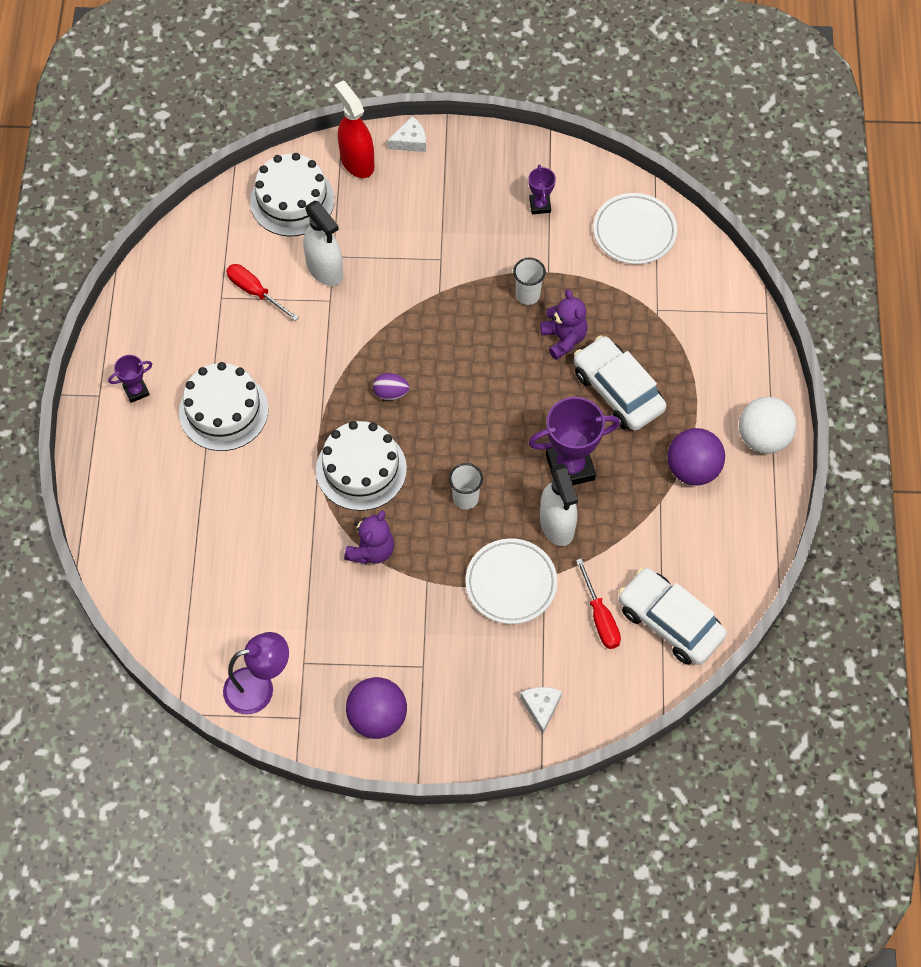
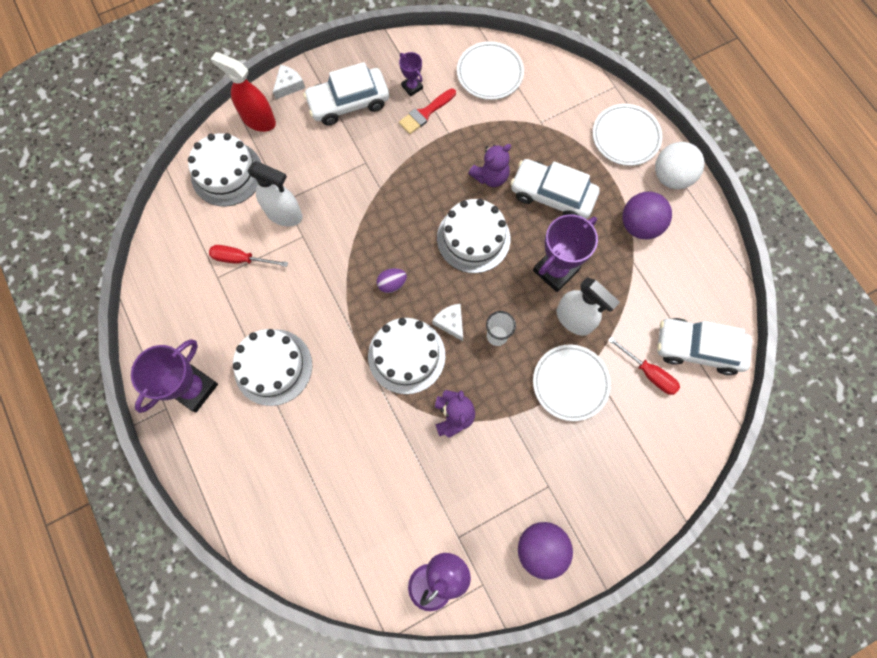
camera: 30 degrees left, 10 degrees up
(136, 391) = (194, 388): purple trophy -> purple trophy, size x1.94
(461, 189) = (348, 103): none -> white car
(504, 391) = (473, 238): none -> white cake
(527, 295) = (445, 157): white cup -> none
(537, 239) = (425, 113): none -> red brush
(541, 707) = (652, 468): white cheese -> white cheese (450, 323)
(564, 338) = (490, 176): purple teddy bear -> purple teddy bear turned 105 degrees clockwise
(741, 371) = (625, 137): none -> white plate

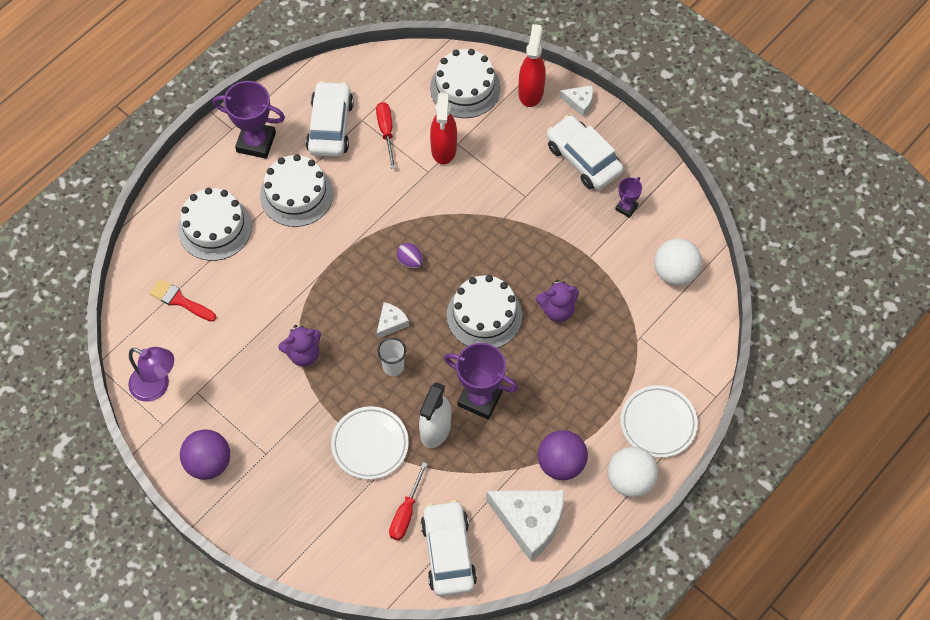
camera: 70 degrees right, 10 degrees down
(284, 214) = (444, 149): white spray bottle -> red spray bottle
(406, 356) = (345, 296): white cake -> white cake (215, 228)
(425, 113) = (602, 229): red brush -> red brush (180, 300)
(489, 73) = (675, 272): white plate -> white ball
(490, 176) = (557, 309): purple teddy bear -> purple teddy bear turned 45 degrees counterclockwise
(552, 195) = (560, 372): white car -> white car (330, 126)
(687, 270) = (529, 522): none -> white cheese

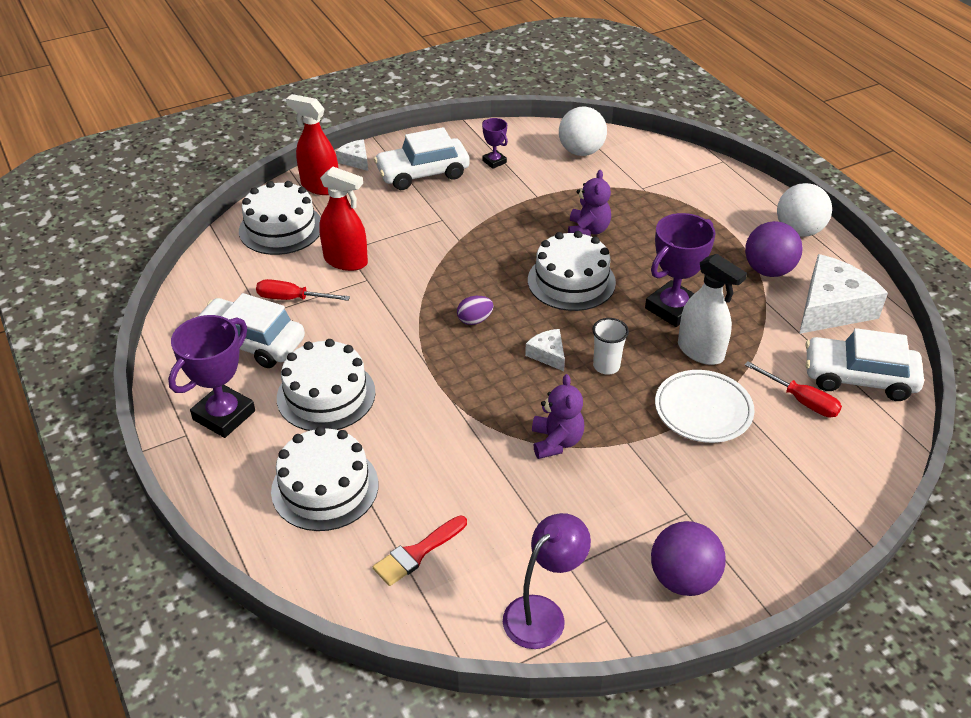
camera: 70 degrees left, 20 degrees down
(579, 102) = (355, 160): white cheese -> white cheese turned 75 degrees counterclockwise
(658, 423) = (741, 199): white plate -> none

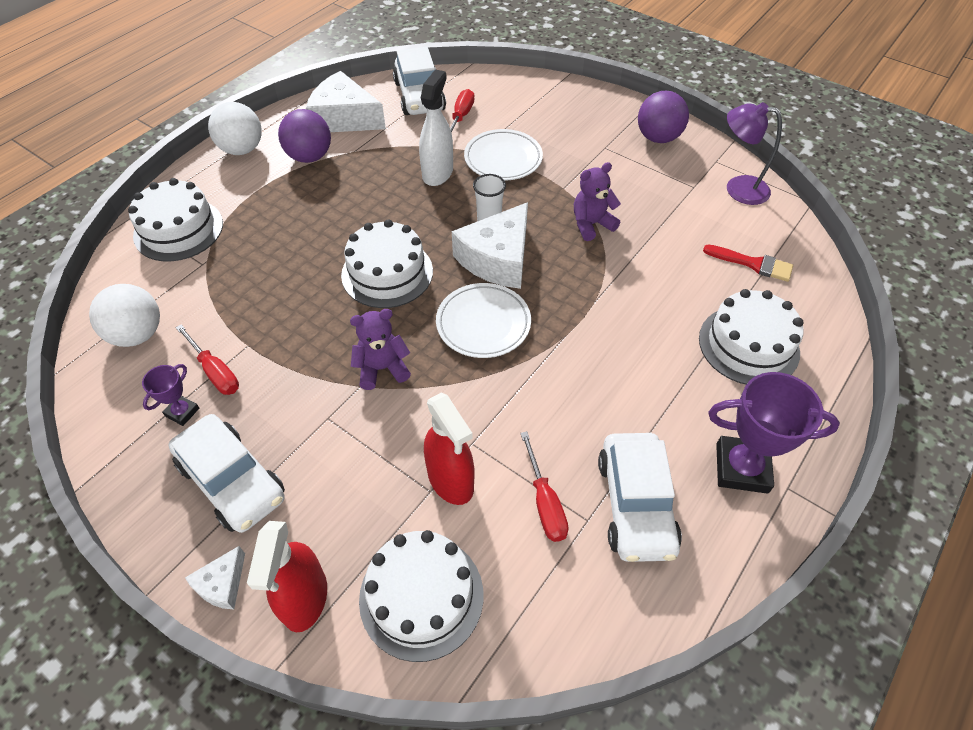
camera: 115 degrees left, 10 degrees up
(326, 395) = (655, 395): white cake -> white cake (178, 229)
(346, 261) = (451, 480): red spray bottle -> red spray bottle turned 150 degrees clockwise
(474, 320) = (483, 324): purple egg -> white plate
(521, 179) = (215, 371): none -> red screwdriver
(548, 354) = (497, 258): white cheese -> white cheese, size x2.08
(588, 230) = (298, 284): purple teddy bear -> purple teddy bear (382, 368)
(672, 308) = (391, 199): purple trophy -> none

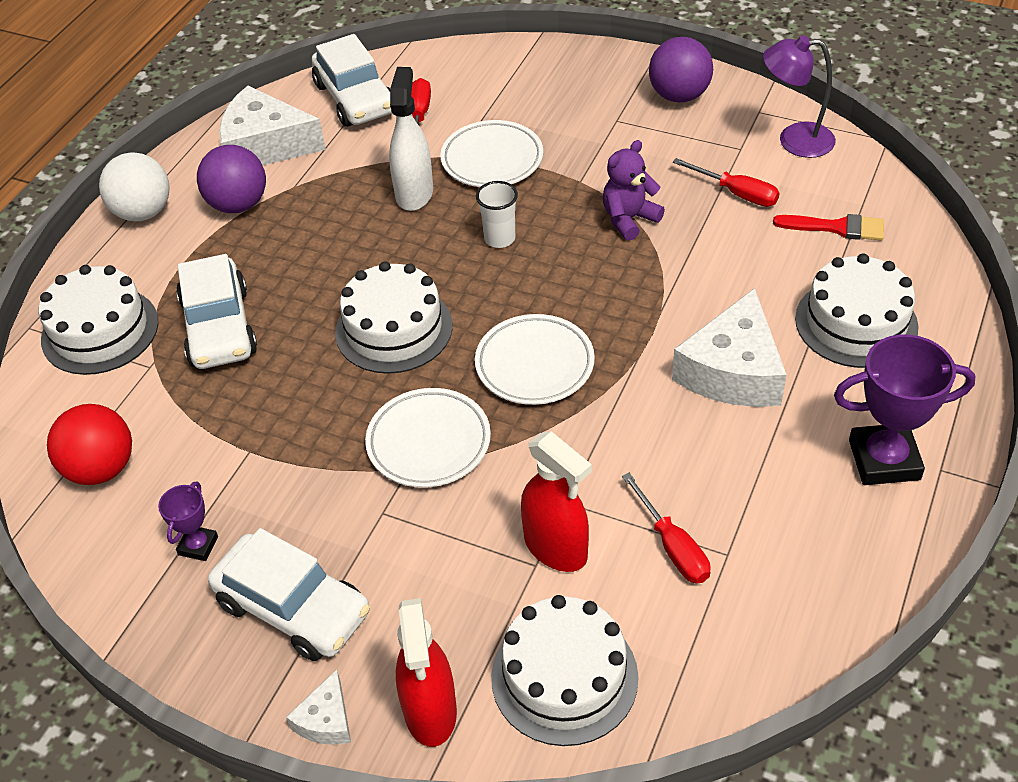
camera: 10 degrees left, 5 degrees down
(137, 334) = (101, 468): white ball -> red ball
(215, 371) = (220, 490): red screwdriver -> red screwdriver (736, 193)
(382, 368) = (428, 442): purple teddy bear -> white plate
(497, 258) = (526, 283): white cheese -> white cheese (732, 371)
(635, 504) = (776, 525): white car -> white car (219, 327)

